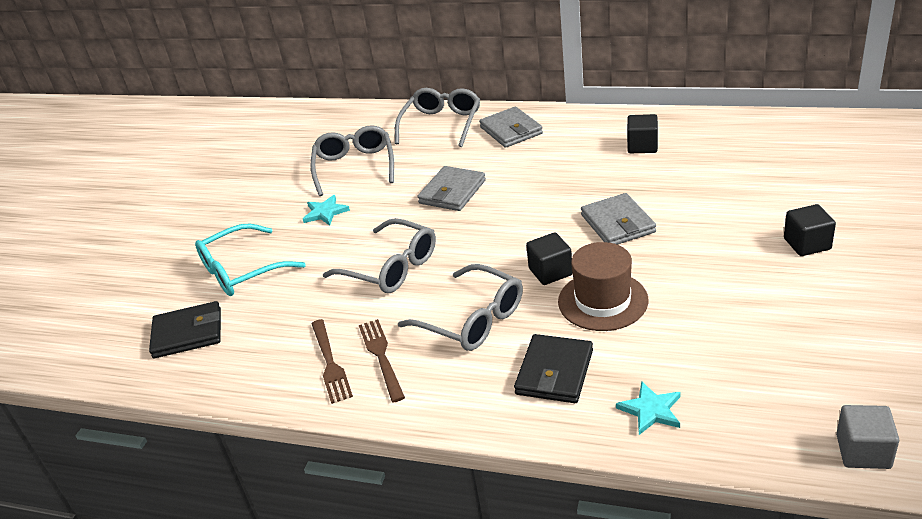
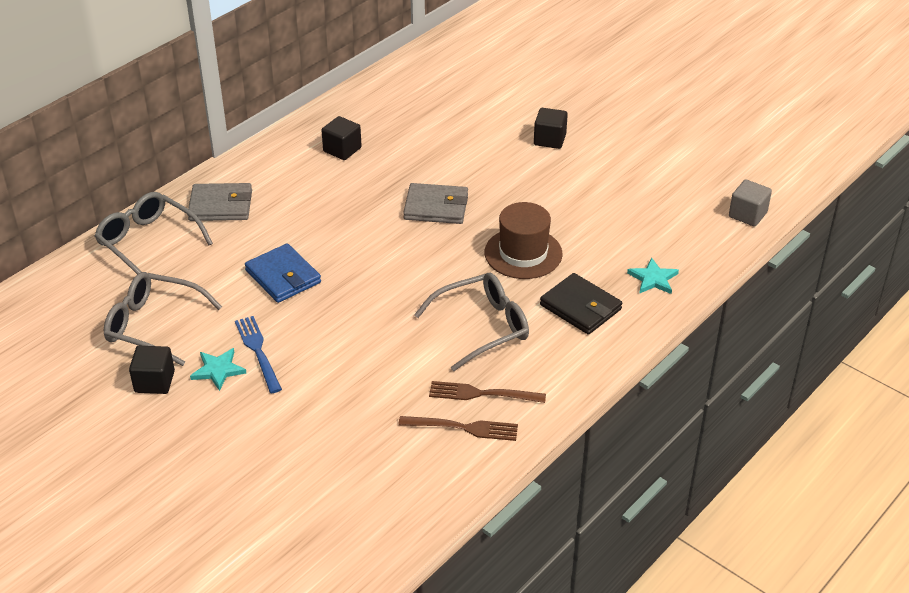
camera: 70 degrees left, 5 degrees up
(188, 333) = (326, 520): black wallet -> none
(242, 271) = (257, 457): turquoise glasses -> none
(357, 220) = (258, 351): none -> blue fork
(391, 267) = (362, 352): grey glasses -> none
(452, 192) = (283, 276): grey wallet -> blue wallet
(550, 272) = (462, 264): black cube -> black cube (154, 382)

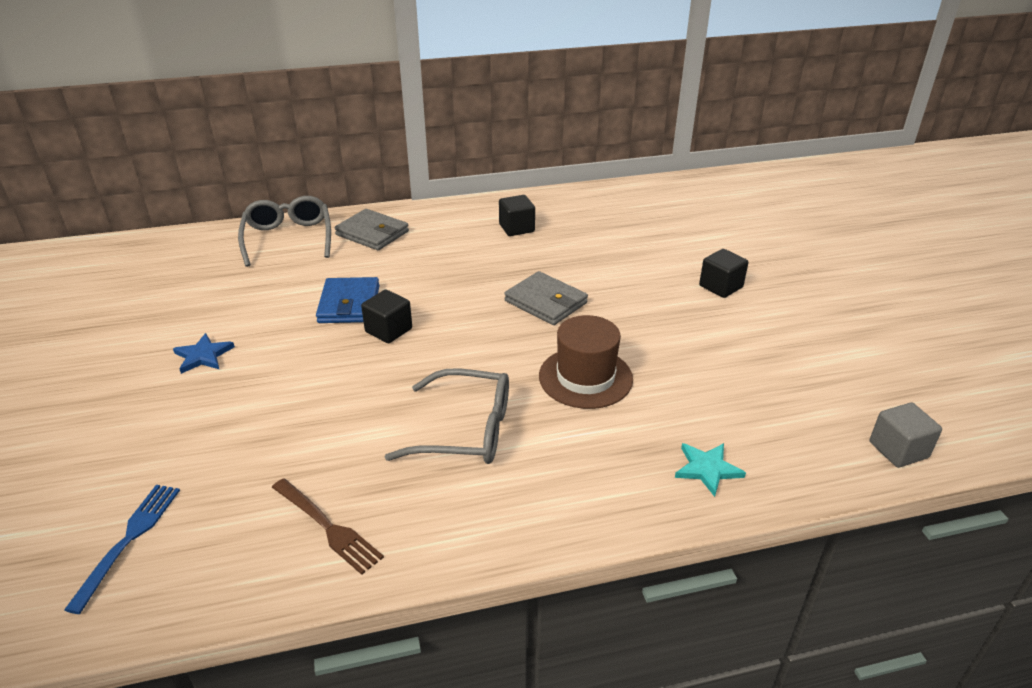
camera: 35 degrees right, 5 degrees down
(154, 325) = (209, 299): grey glasses -> none
(154, 382) = (149, 342): black cube -> black cube (388, 330)
(218, 370) = (203, 356): turquoise star -> blue star
(258, 351) = (251, 355): blue fork -> blue fork (128, 540)
(482, 394) = (388, 500): brown fork -> none
(580, 307) = (590, 460): black wallet -> none

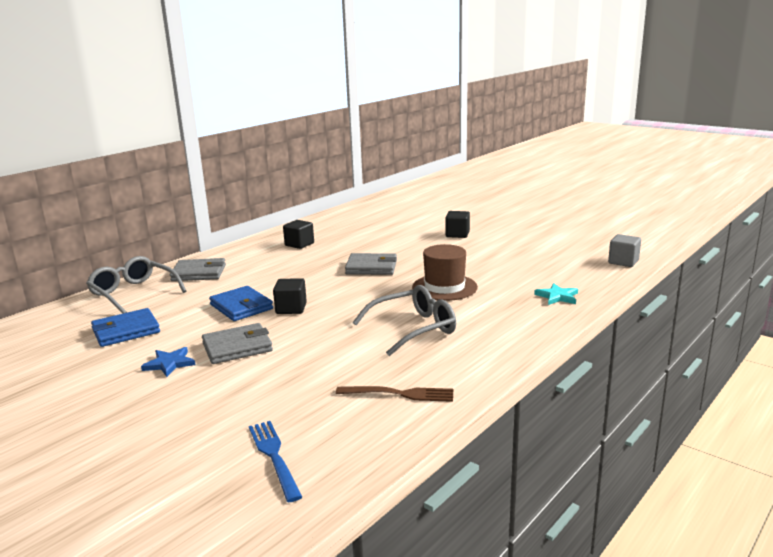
camera: 35 degrees left, 15 degrees down
(224, 290) = (126, 331): none -> blue wallet
(278, 364) = (237, 347): none -> grey wallet

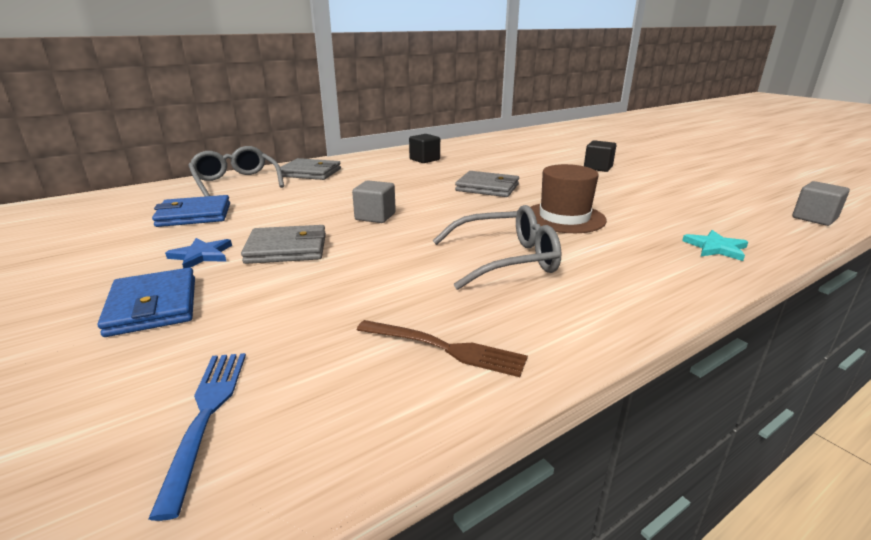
camera: 15 degrees right, 5 degrees up
(241, 307) = (325, 208): blue wallet -> blue wallet (153, 306)
(291, 308) = (375, 216): black cube -> grey cube

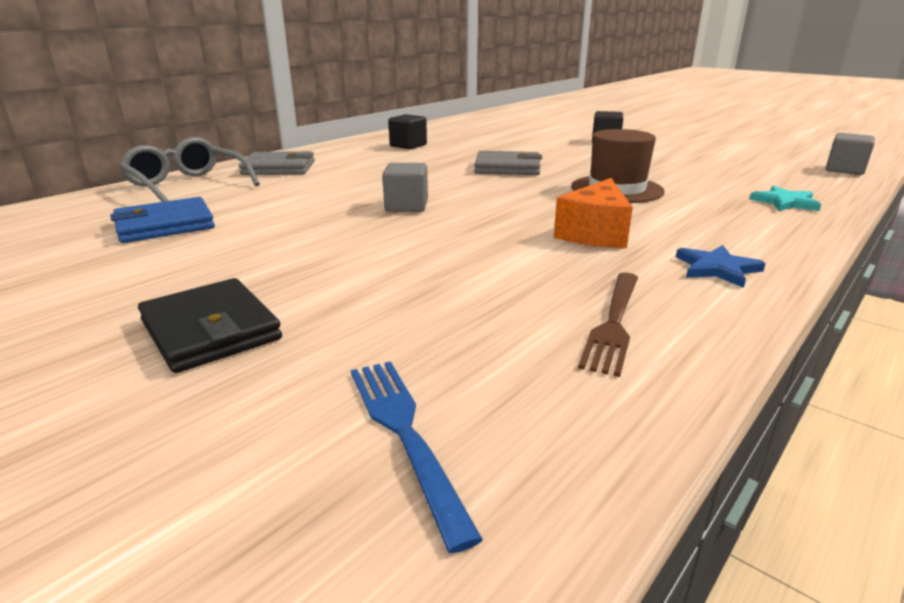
camera: 15 degrees left, 0 degrees up
(153, 306) = (210, 330): blue wallet -> black wallet
(201, 255) = (221, 268): blue star -> blue star (717, 269)
(287, 249) = (330, 249): grey wallet -> none
(445, 348) = (614, 323): brown fork -> brown fork turned 105 degrees clockwise
(505, 260) = (595, 233): grey glasses -> orange cheese

